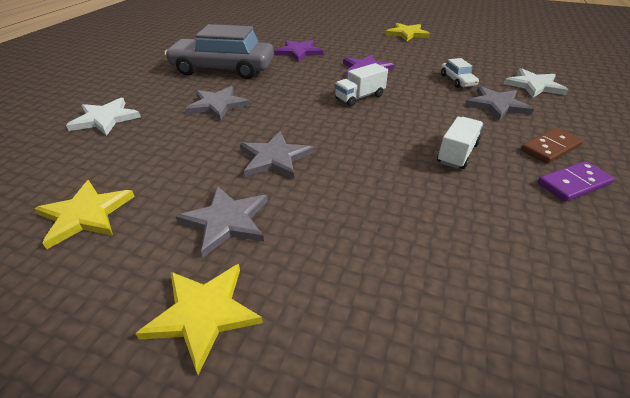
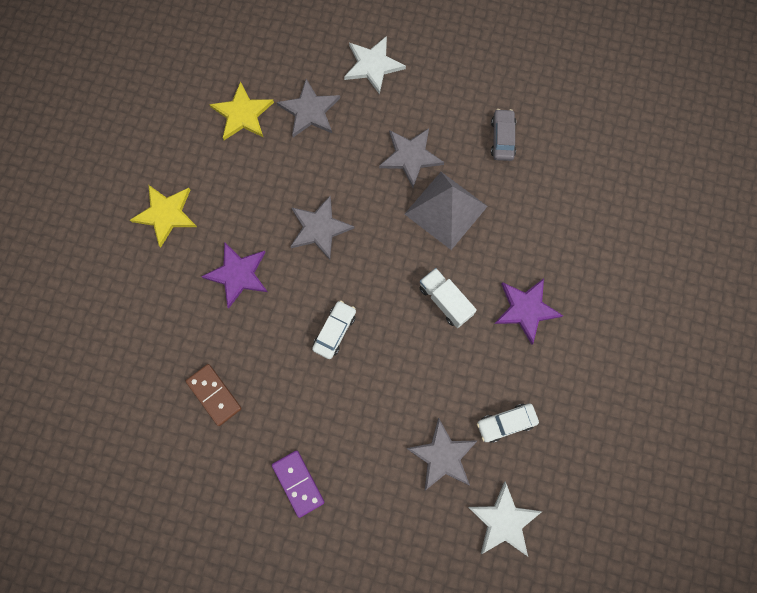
camera: 85 degrees right, 35 degrees up
(223, 69) = (502, 138): grey car -> grey car, size x0.43
(226, 221) = (240, 208): grey star -> grey star (309, 111)
(276, 93) = (446, 210): none -> grey pyramid
(298, 52) = (573, 219): purple star -> purple star (238, 274)
(393, 153) = (335, 331): none -> white car
(407, 34) = (681, 376): yellow star -> none
(457, 154) = (338, 390): white truck -> none
(550, 148) = (355, 485): brown domino -> brown domino (214, 395)

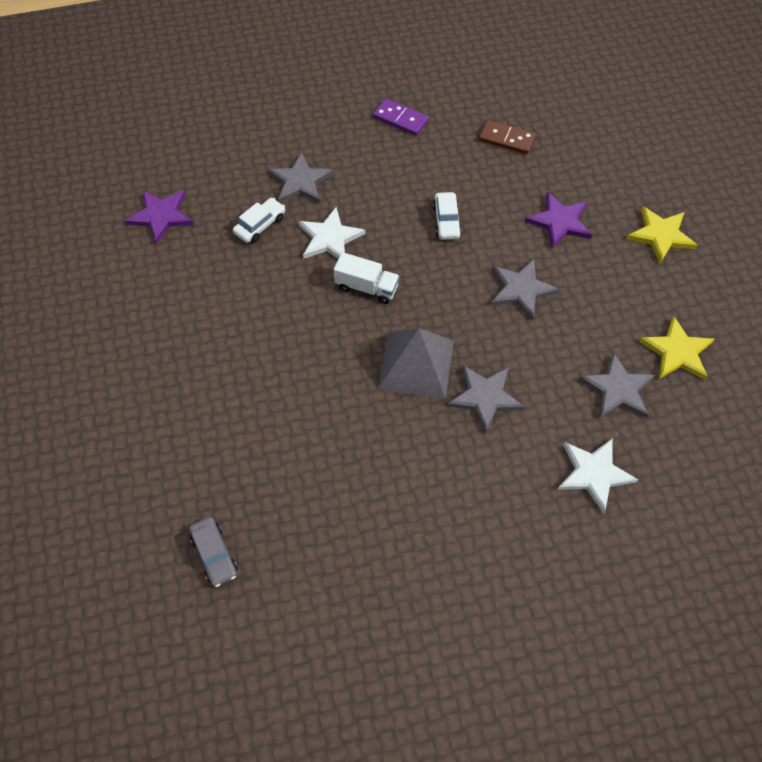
camera: 150 degrees right, 15 degrees down
(502, 138) = (403, 466): grey car -> grey car (214, 554)
(503, 521) = (228, 165): white star -> white star (330, 238)
(526, 309) = (288, 316): purple star -> purple star (161, 216)

